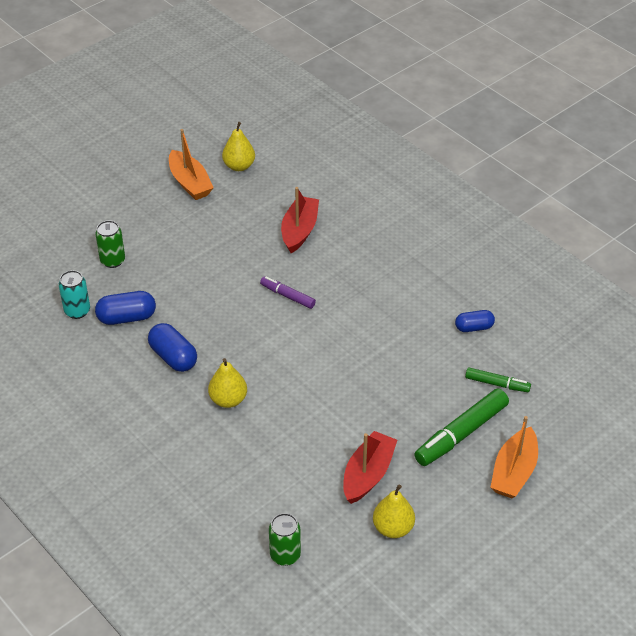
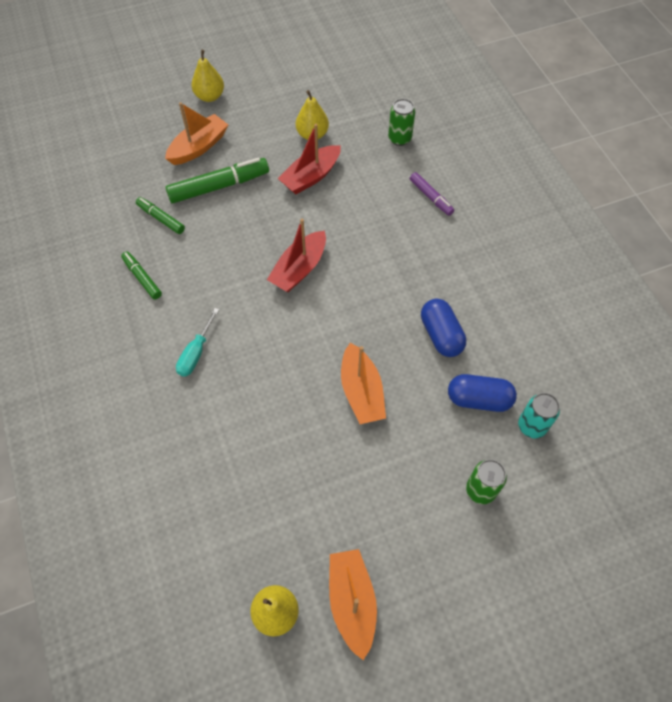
camera: 160 degrees left, 15 degrees up
(228, 400) = (402, 274): yellow pear -> yellow pear (210, 96)
(230, 297) = (361, 391): none -> orange boat
(288, 296) = (301, 372): purple marker -> purple marker (431, 197)
(299, 230) = (248, 463): red boat -> red boat (299, 269)
(385, 286) = (196, 353): none -> turquoise screwdriver
(474, 327) = (142, 278): blue capsule -> green marker

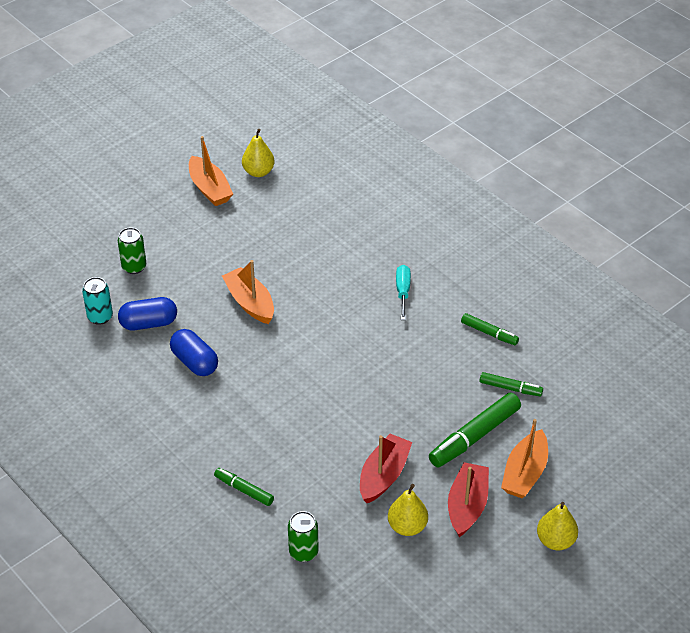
camera: 160 degrees right, 15 degrees down
(299, 269) = (349, 381): red boat -> red boat (467, 506)
(431, 197) = (244, 490): purple marker -> green marker

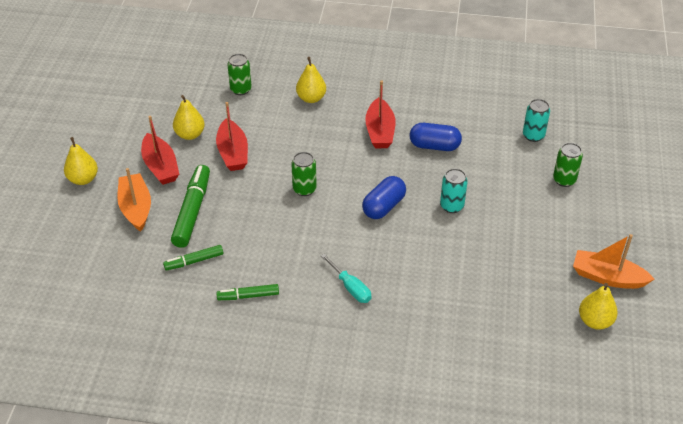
camera: 140 degrees right, 0 degrees up
(148, 323) = (497, 151): blue capsule -> blue capsule (383, 206)
(223, 408) = (380, 131): none -> red boat
(244, 490) = (311, 98): green marker -> yellow pear
(250, 303) = (451, 206): orange boat -> turquoise can
(354, 394) = (304, 189): none -> green can

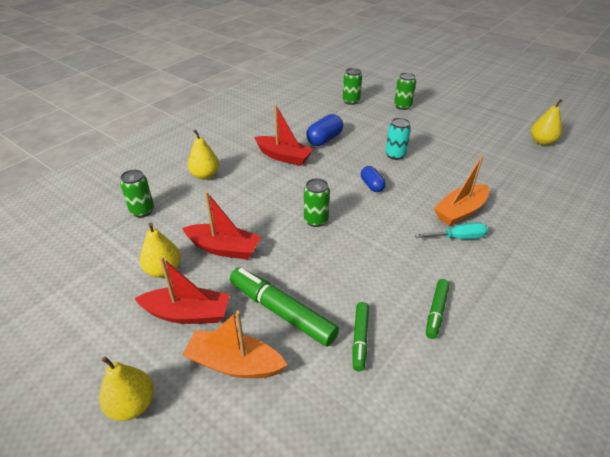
camera: 60 degrees left, 5 degrees down
(383, 206) = (372, 185): blue capsule -> blue capsule, size x0.66
(533, 135) = (351, 101): turquoise can -> green can
(607, 277) = (502, 123): orange boat -> orange boat (460, 211)

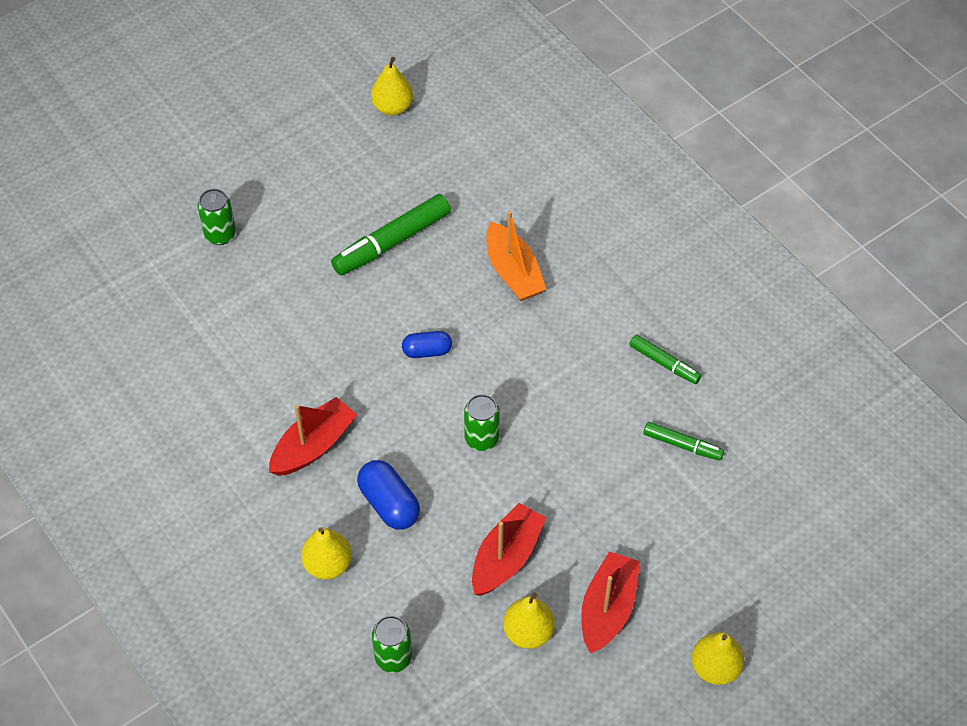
camera: 75 degrees left, 15 degrees up
(234, 363) = (687, 568): orange boat -> none
(282, 312) = (629, 510): green marker -> green marker (392, 242)
(324, 139) = (283, 377): blue capsule -> blue capsule (389, 504)
(351, 101) = (170, 304): green can -> none
(395, 155) = (362, 297): turquoise can -> none
(458, 237) = (559, 295): turquoise screwdriver -> none

